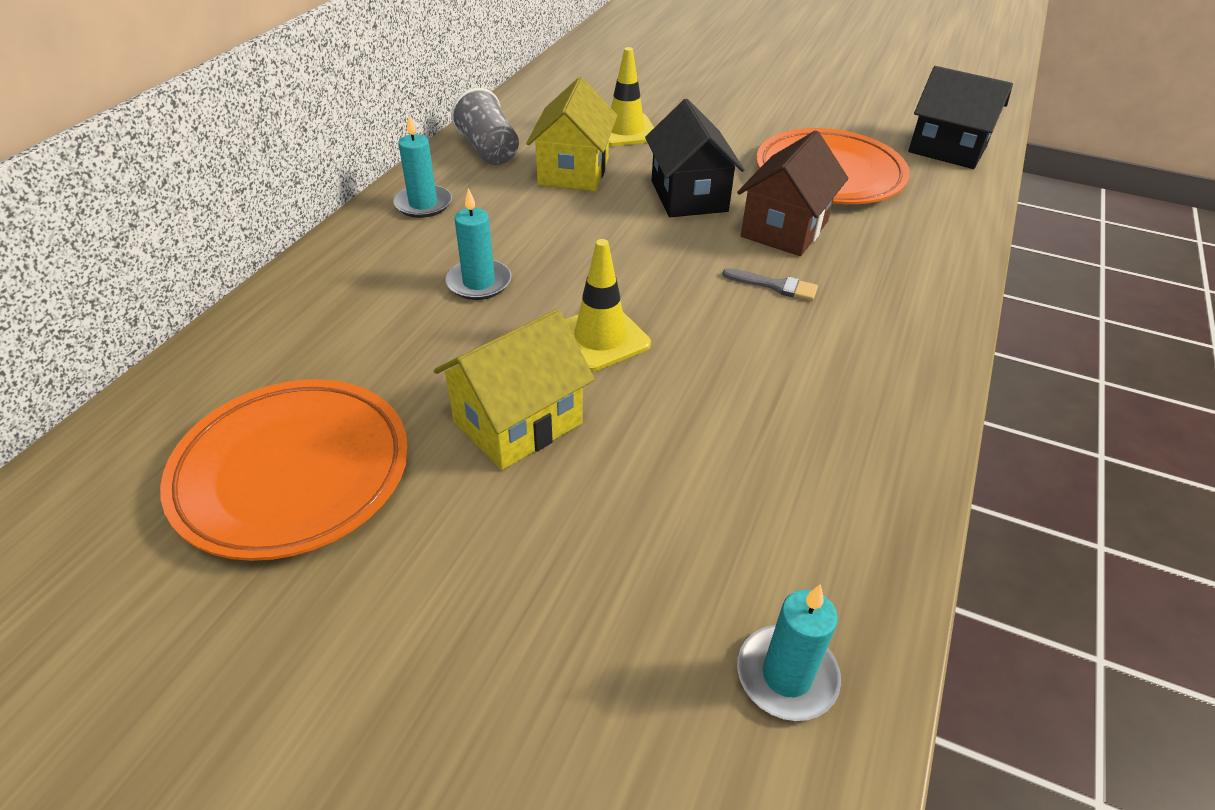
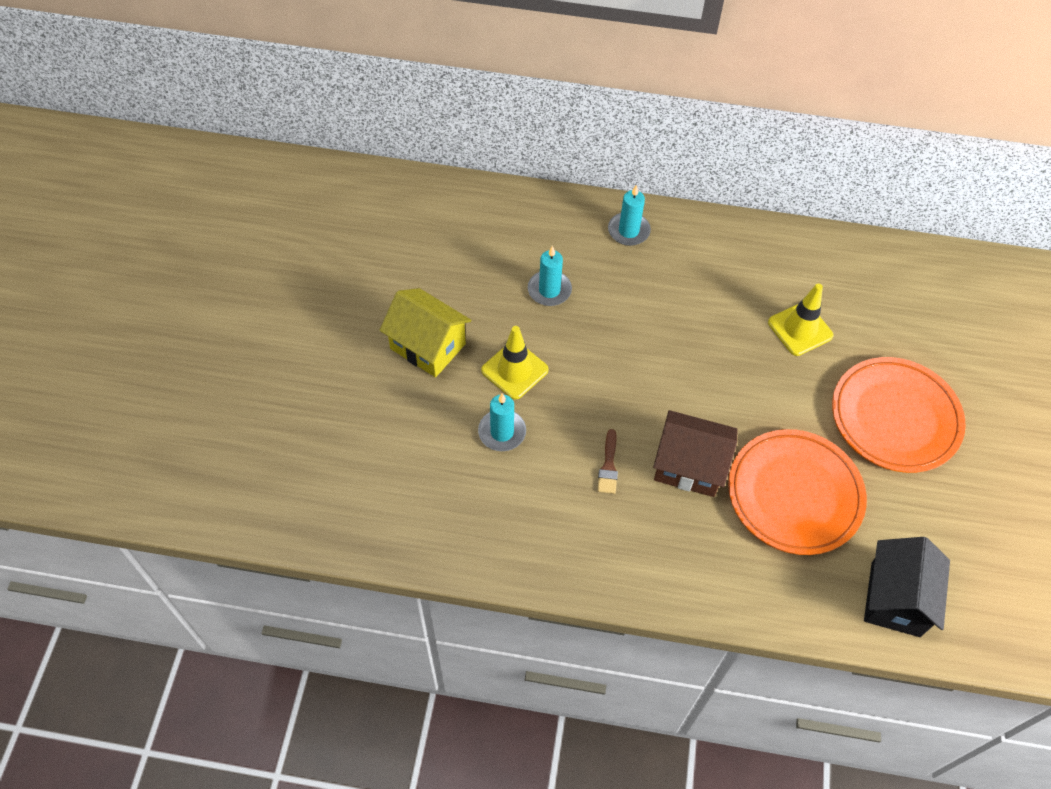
camera: 75 degrees right, 15 degrees up
(292, 473) = (366, 261): orange plate -> orange plate (894, 418)
(488, 150) = (722, 245): grey cup -> none
(573, 171) = (714, 308): yellow house -> none
(689, 196) = (711, 393): black house -> none
(775, 286) = (608, 466): grey brush -> brown brush
(786, 675) = (290, 498): turquoise candle -> turquoise candle (502, 432)

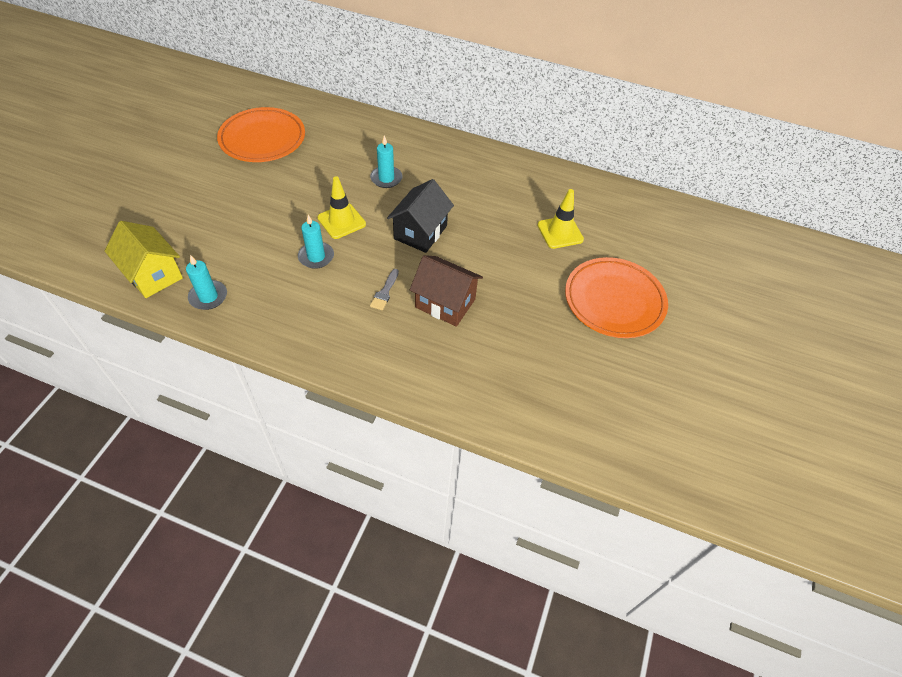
camera: 10 degrees right, 5 degrees down
(428, 346) = (287, 196): yellow house -> yellow house (153, 274)
(608, 466) = (385, 292): brown brush -> grey brush
(628, 231) = (456, 154): turquoise candle -> turquoise candle (208, 297)
(794, 495) = (519, 337): orange plate -> orange plate (263, 139)
(895, 599) = (575, 423): black house -> black house (420, 232)

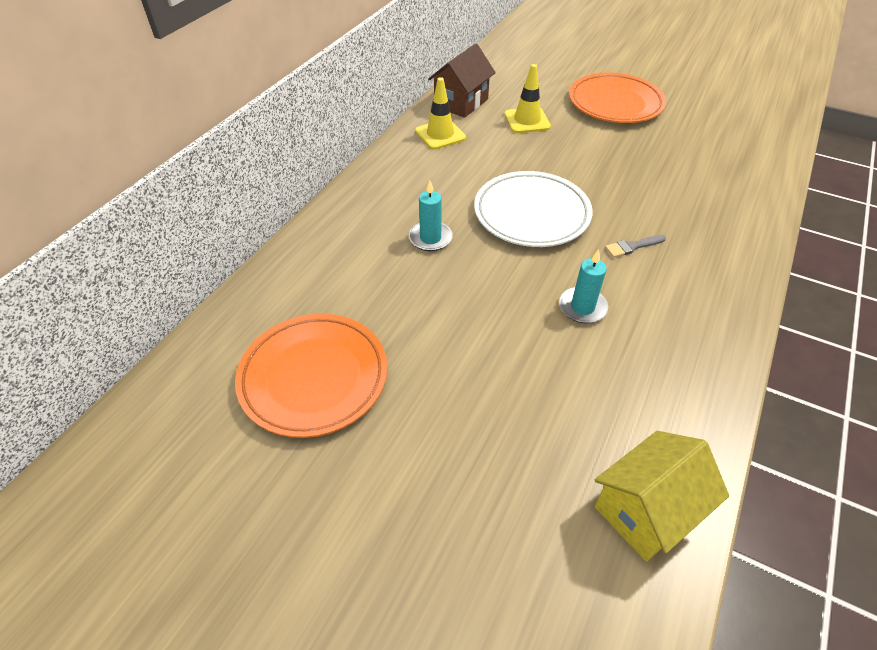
camera: 80 degrees left, 5 degrees down
(208, 297) = (677, 426): turquoise candle -> none
(341, 221) = (513, 282): yellow traffic cone -> yellow traffic cone (440, 135)
(385, 292) = (632, 246): grey brush -> grey brush turned 135 degrees clockwise
(420, 232) = (531, 214): black house -> white plate
(445, 303) = (639, 202): brown house -> brown house (461, 103)

